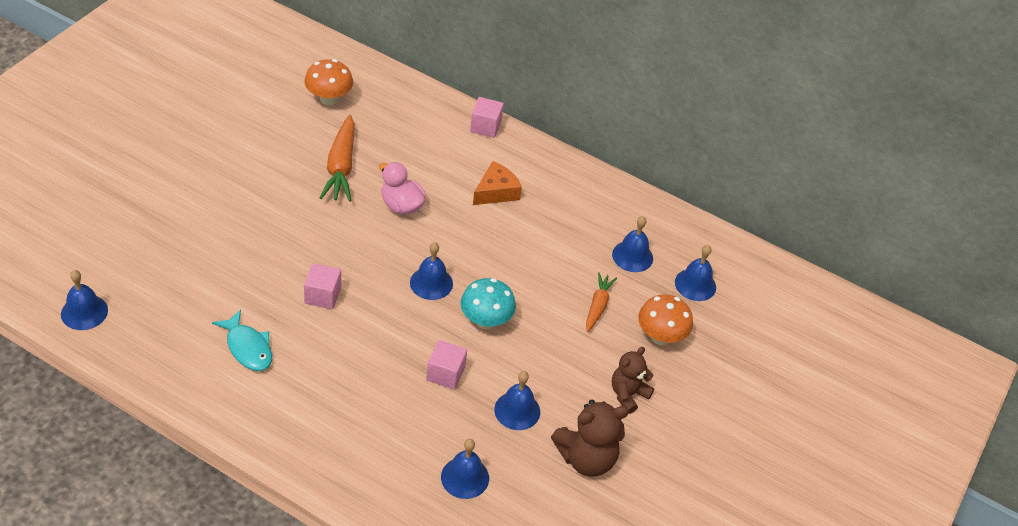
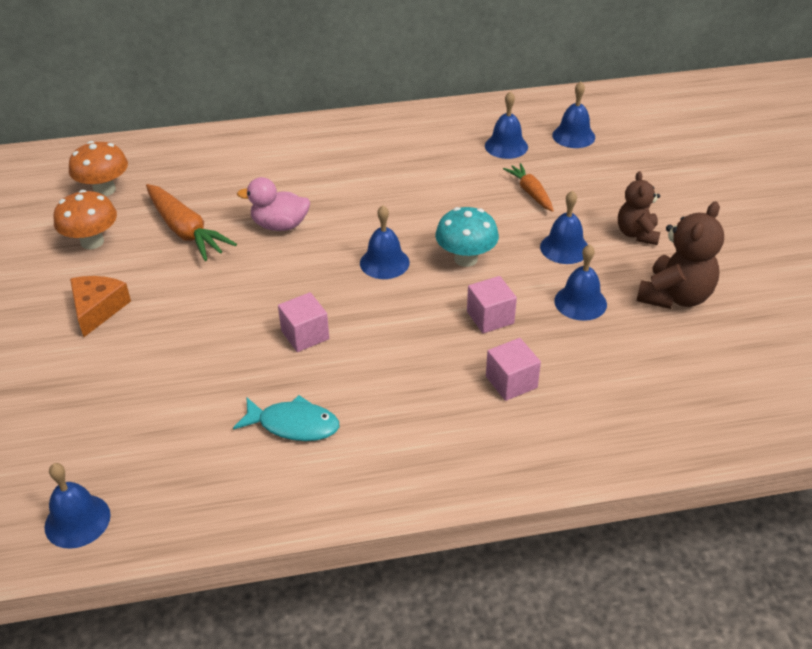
camera: 35 degrees left, 5 degrees down
(465, 477) = (615, 379): blue bell -> blue bell (564, 248)
(485, 127) = (272, 131): pink cube -> pink cube (511, 382)
(496, 192) = (344, 168): orange cheese -> orange cheese (98, 309)
(660, 337) = (601, 183): orange mushroom -> orange mushroom (92, 242)

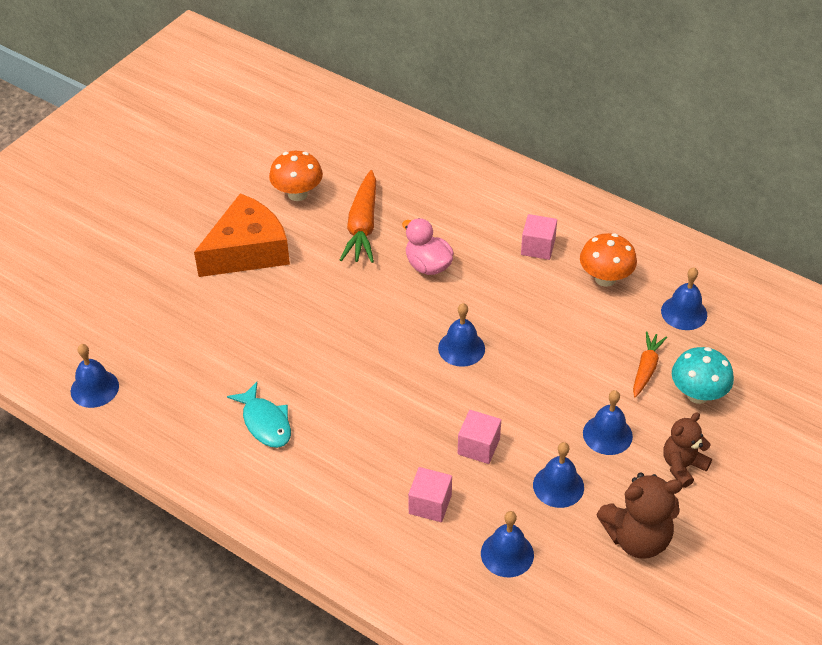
camera: 45 degrees right, 5 degrees up
(98, 309) = (247, 250): orange cheese -> orange cheese, size x1.71
(104, 190) = (349, 154): orange mushroom -> orange mushroom (605, 278)
(305, 335) = (344, 364): pink cube -> pink cube (538, 247)
(466, 259) = (522, 388): turquoise mushroom -> turquoise mushroom (697, 394)
(573, 136) = (756, 342): blue bell -> blue bell (507, 554)

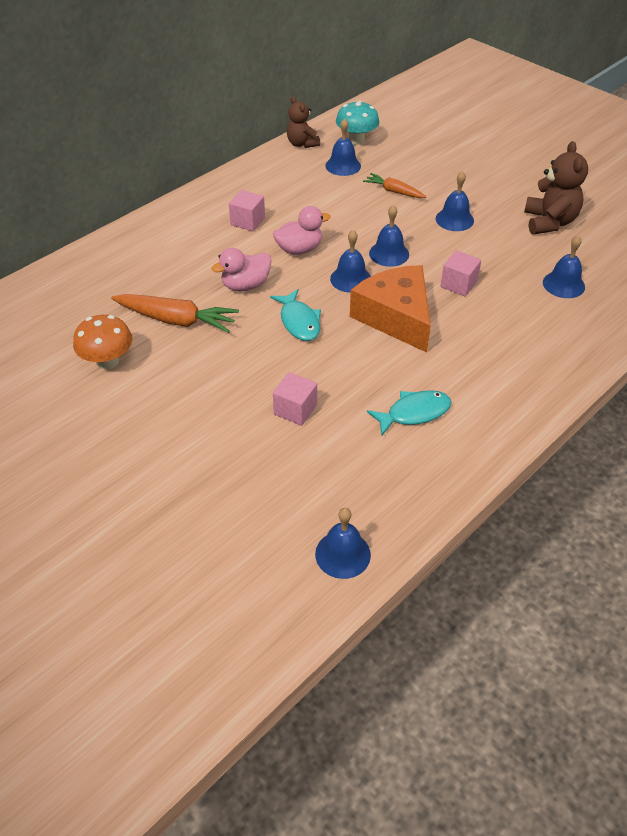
camera: 80 degrees left, 0 degrees up
(247, 250) = (176, 407): orange cheese -> orange cheese (396, 317)
(381, 316) = (299, 322): none -> turquoise fish
(430, 504) = (515, 318): pink cube -> pink cube (295, 409)
(501, 298) = (299, 249): none -> pink duck
(558, 486) = (501, 250): blue bell -> blue bell (389, 253)
(605, 278) = (296, 194): orange mushroom -> none
(682, 466) = (487, 192): brown teddy bear -> brown teddy bear (302, 144)
(697, 394) = (423, 174): turquoise mushroom -> turquoise mushroom (356, 140)

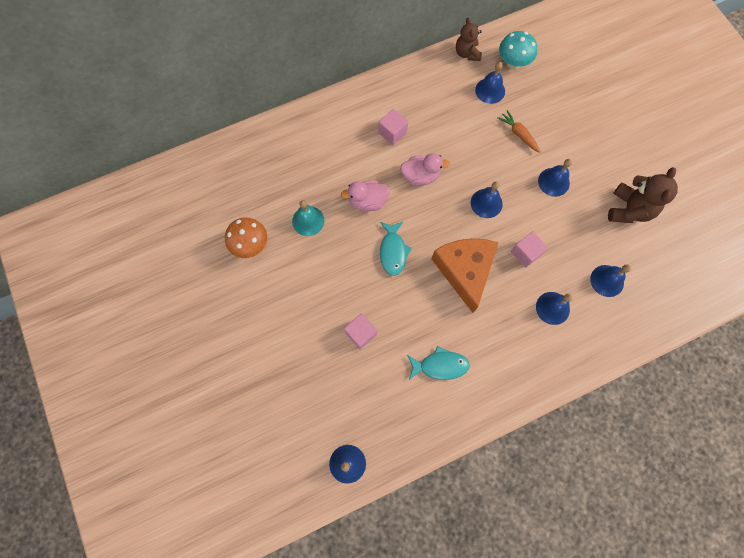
camera: 20 degrees right, 25 degrees up
(176, 320) = (308, 221): orange carrot -> turquoise bell
(350, 279) = (447, 220): blue bell -> blue bell (552, 308)

